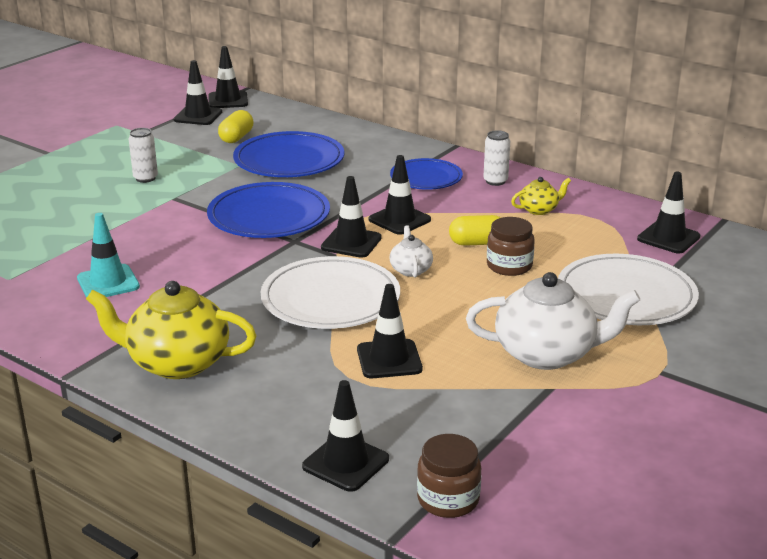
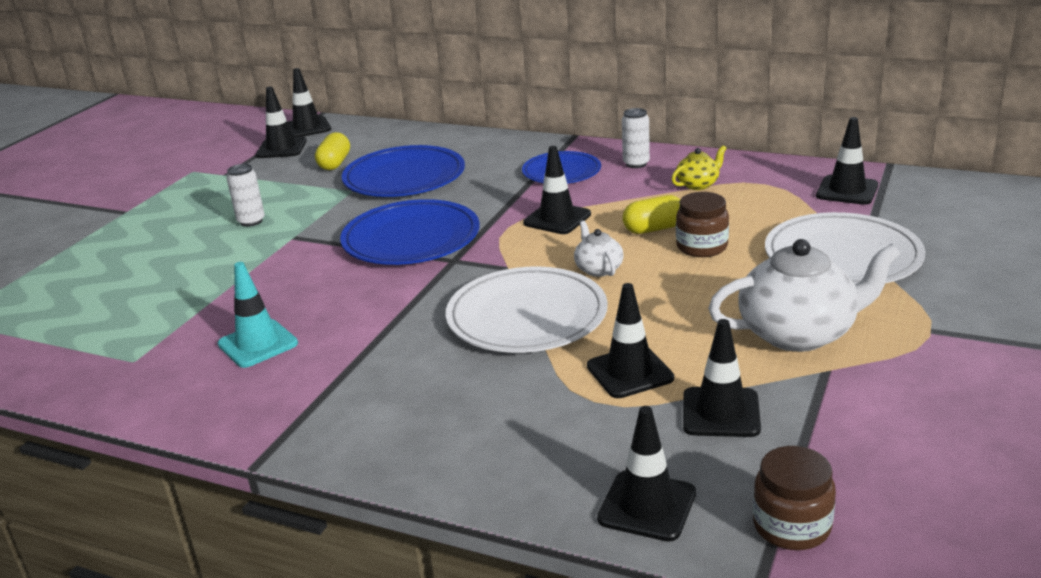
camera: 10 degrees left, 0 degrees up
(177, 363) = (383, 423): yellow teapot -> none
(351, 243) = (517, 251): black traffic cone -> black traffic cone (721, 413)

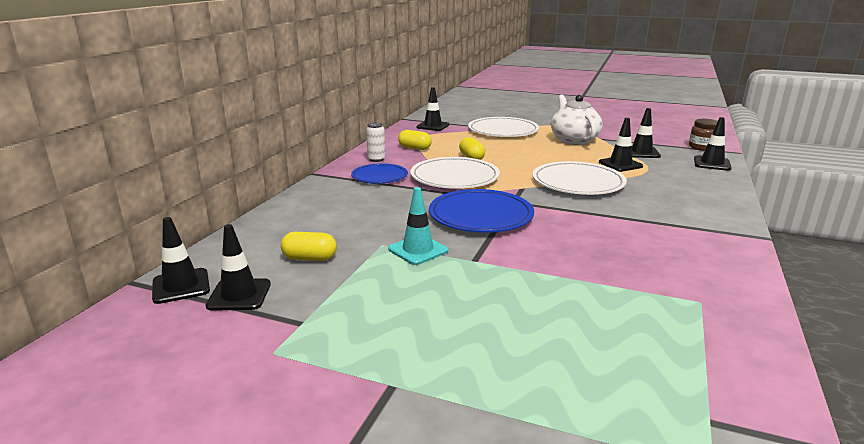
camera: 95 degrees left, 5 degrees down
(251, 221) = (439, 286): white can -> none
(258, 344) = (647, 253): turquoise traffic cone -> turquoise traffic cone (418, 250)
(404, 177) = (363, 225): blue plate -> none
(557, 219) = (454, 177): black traffic cone -> white plate
(598, 269) = (520, 169): white teapot -> none
(698, 184) = (414, 148): yellow teapot -> yellow capsule
(702, 247) = (493, 150): brown jar -> none

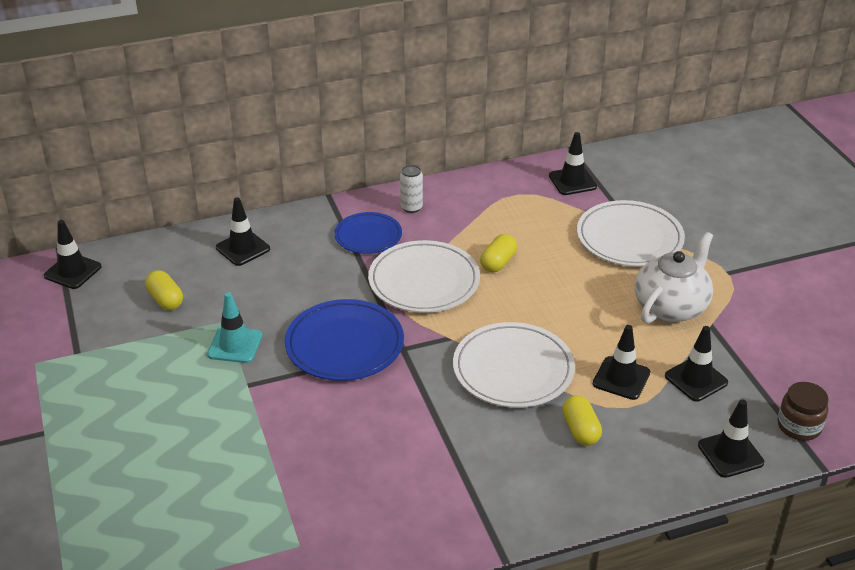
camera: 50 degrees right, 15 degrees up
(239, 295) = (85, 303): black traffic cone -> black traffic cone (243, 248)
(414, 148) = (477, 211): yellow capsule -> yellow capsule (580, 430)

